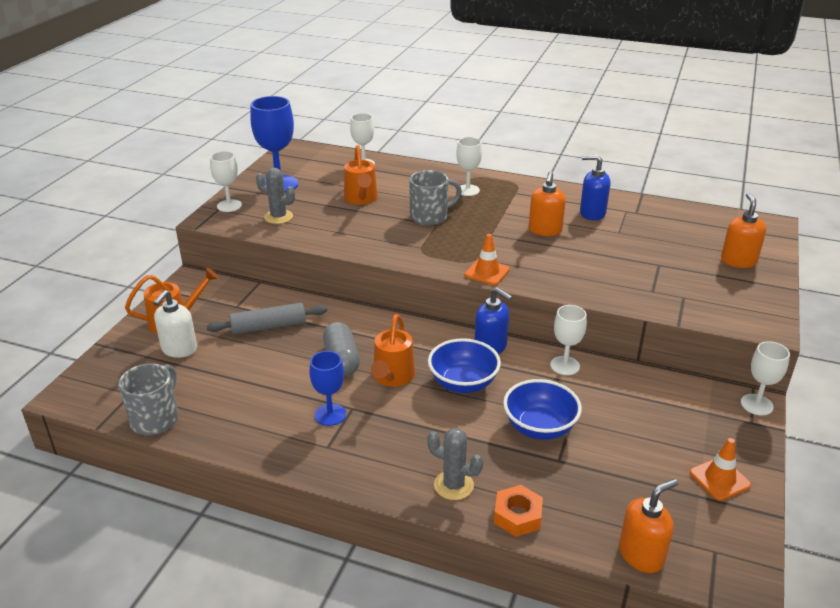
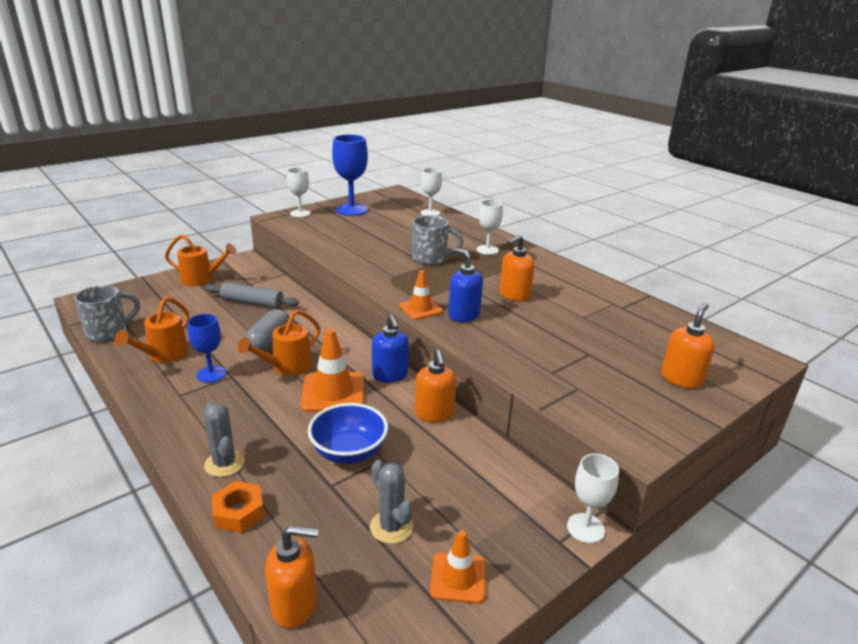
camera: 30 degrees right, 5 degrees down
(179, 349) = (180, 296): white soap dispenser -> none
(278, 217) = (321, 228): grey cactus -> grey cactus (391, 527)
(361, 199) = (395, 233): orange watering can -> orange watering can (164, 355)
(463, 383) = (333, 392): blue bowl -> orange traffic cone
(565, 365) = (434, 413): white goblet -> orange soap dispenser
(592, 213) = (576, 296): blue soap dispenser -> blue soap dispenser (463, 315)

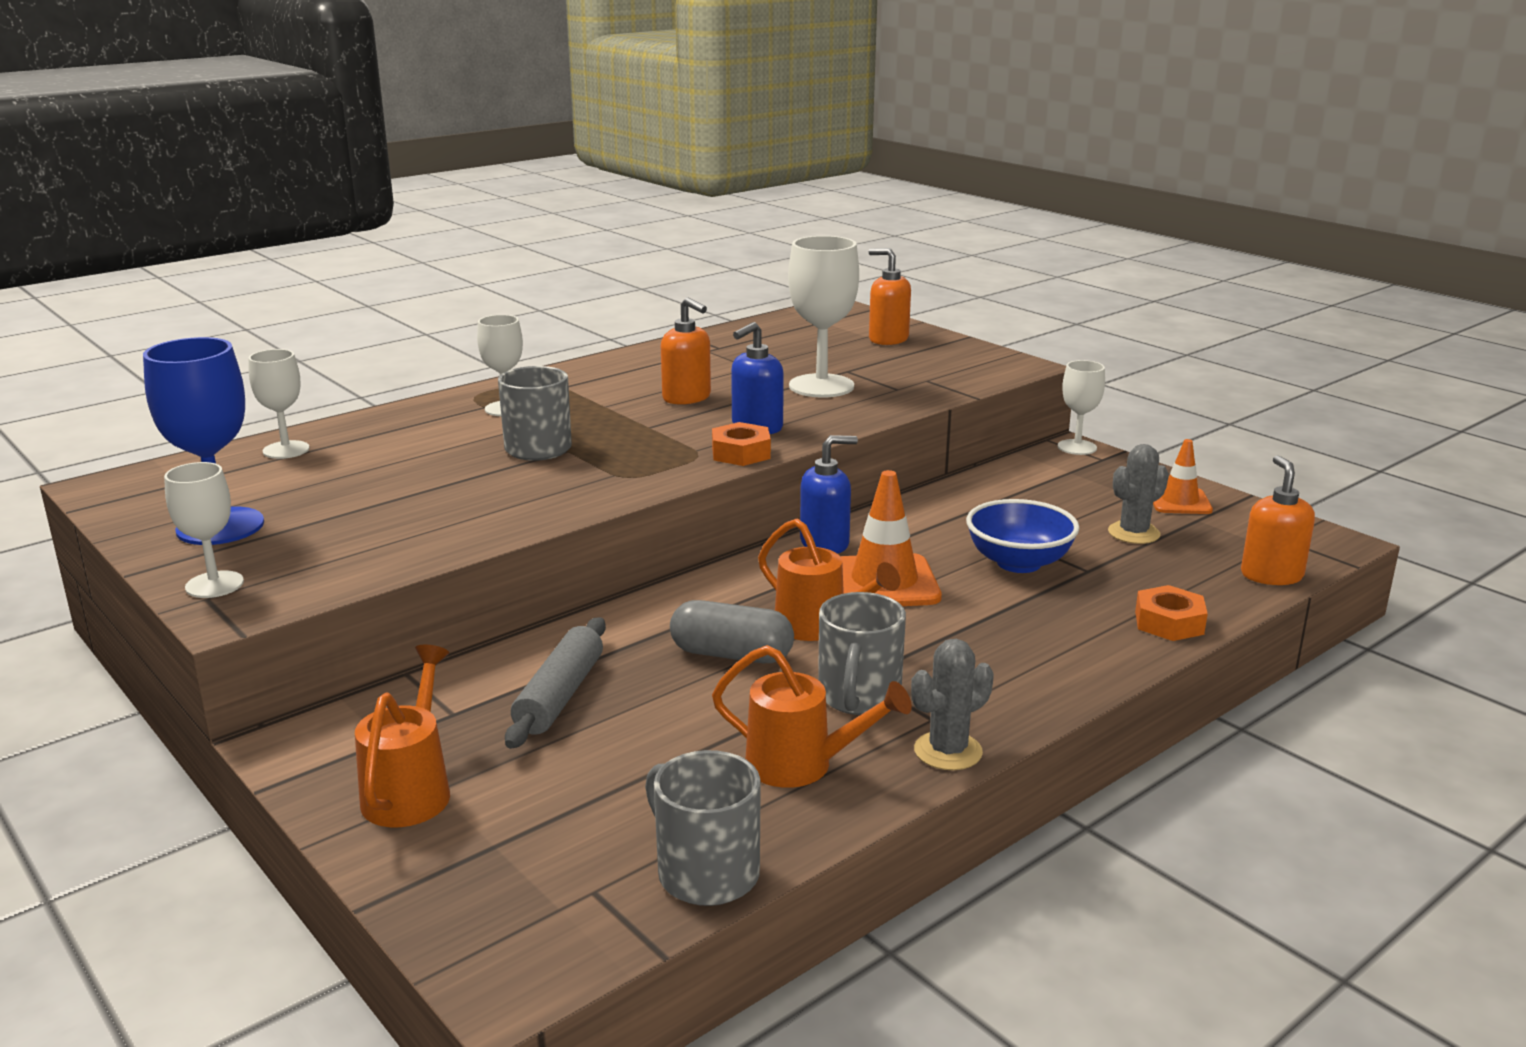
camera: 90 degrees left, 5 degrees down
(211, 374) = (858, 697): blue goblet -> grey mug
(224, 463) = (1086, 646): grey cactus -> grey cactus (948, 751)
(420, 309) = (741, 453): orange traffic cone -> orange nut
(434, 413) = (913, 513): orange soap dispenser -> none
(549, 341) = (821, 386): none -> white goblet

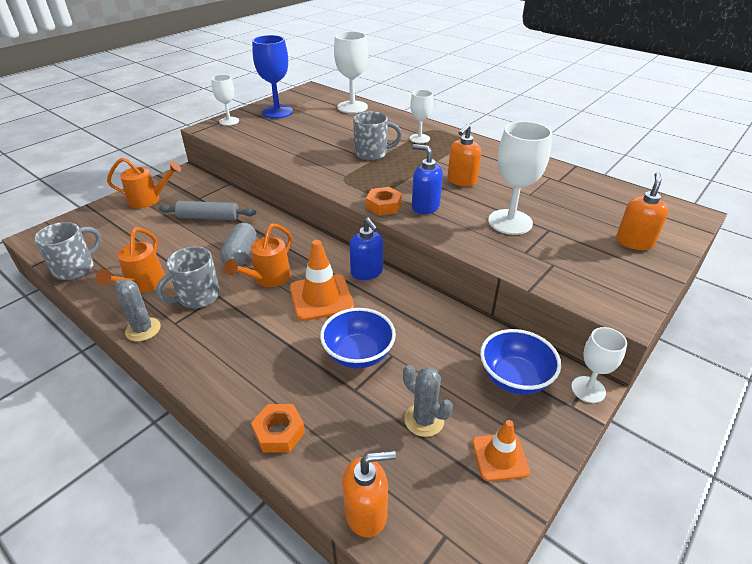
camera: 80 degrees right, 15 degrees up
(286, 450) = (352, 107): white goblet -> white goblet, size x1.65
(858, 697) = (197, 297): grey mug -> grey mug turned 45 degrees counterclockwise
(1061, 478) = (514, 378): none -> blue bowl

